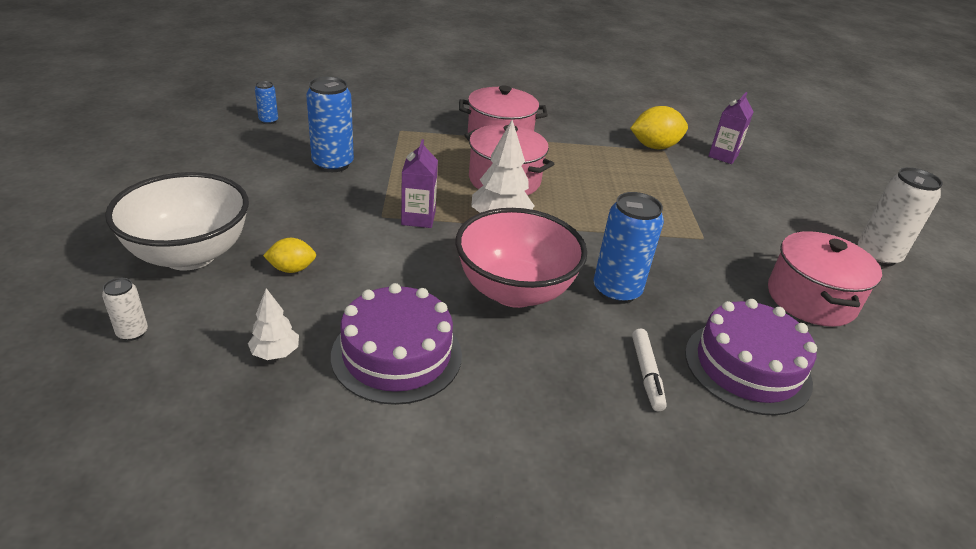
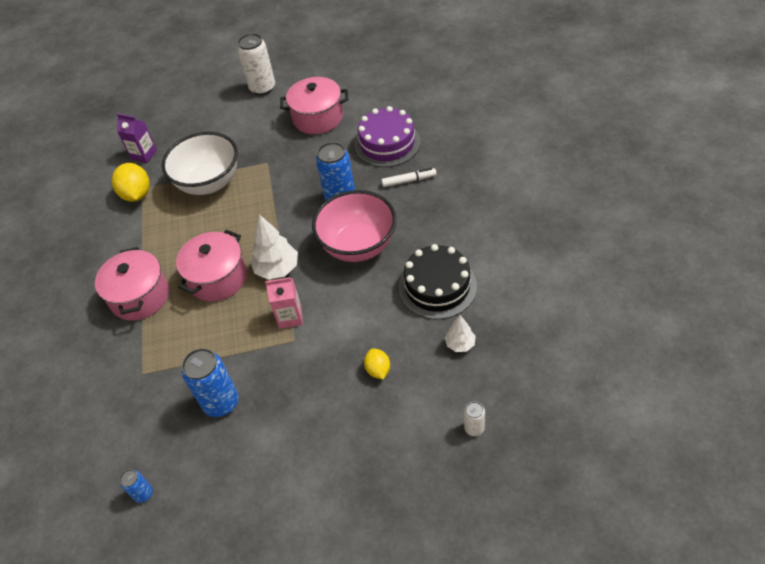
camera: 90 degrees left, 15 degrees up
(190, 255) = (384, 441): white bowl -> white bowl (209, 183)
(397, 354) = (437, 287): purple cake -> black cake
(418, 218) = (290, 317): purple carton -> pink carton

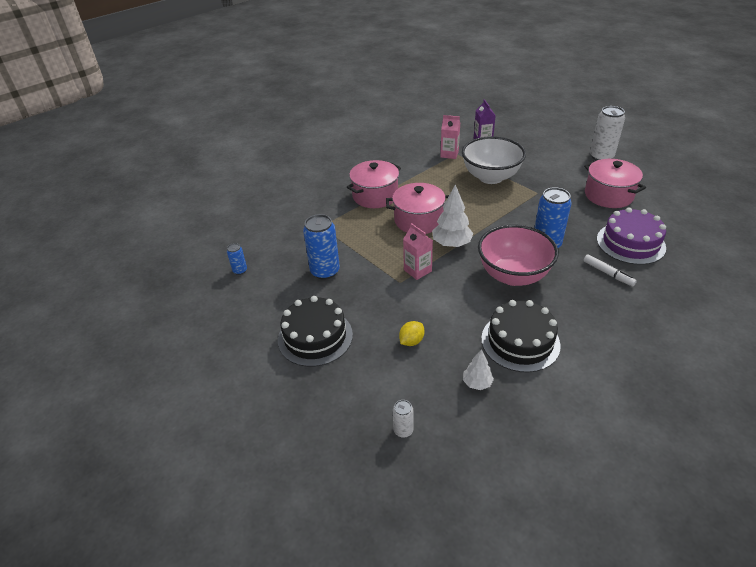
camera: 55 degrees right, 10 degrees down
(137, 194) = (449, 154): yellow lemon -> pink carton
(311, 454) = (315, 337): none -> black cake

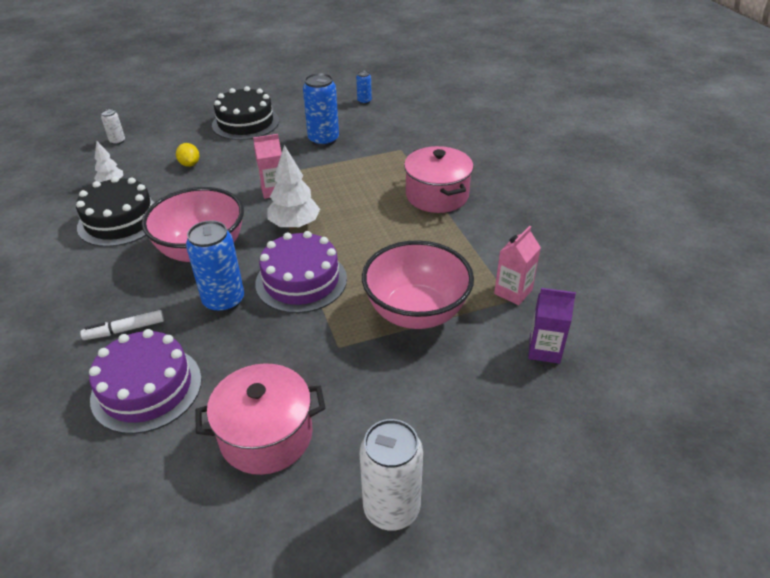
camera: 110 degrees right, 0 degrees up
(418, 220) = (359, 214): pink pot -> none
(490, 177) = (416, 312): white bowl -> pink bowl
(502, 221) = (301, 281): none -> purple cake

